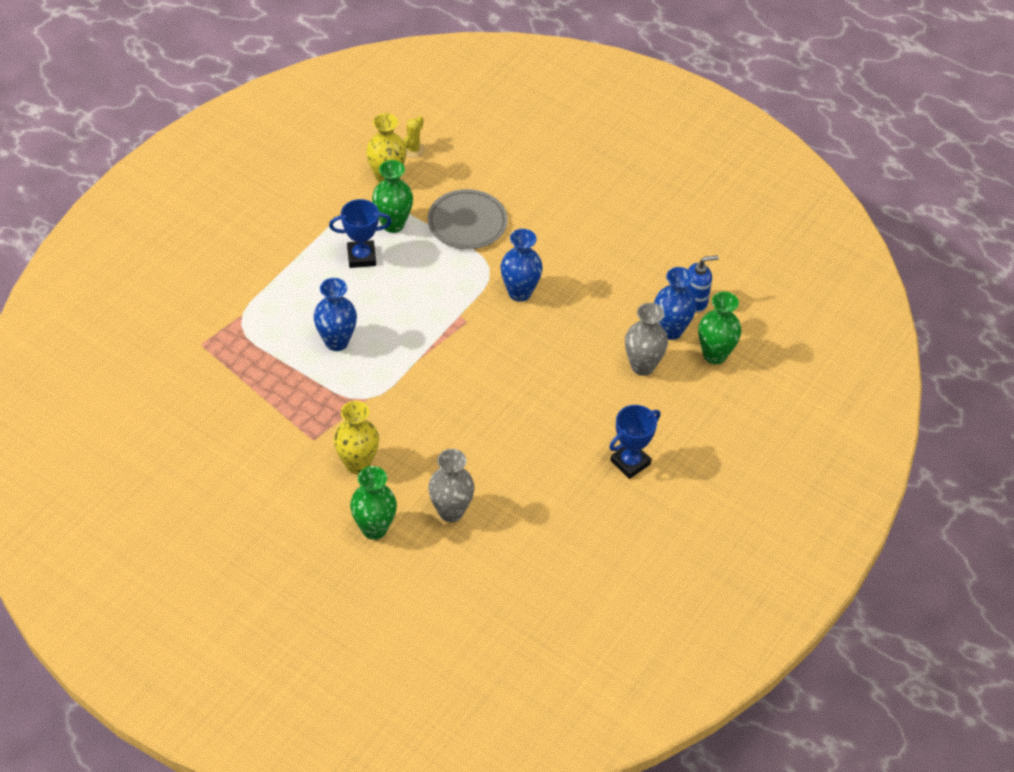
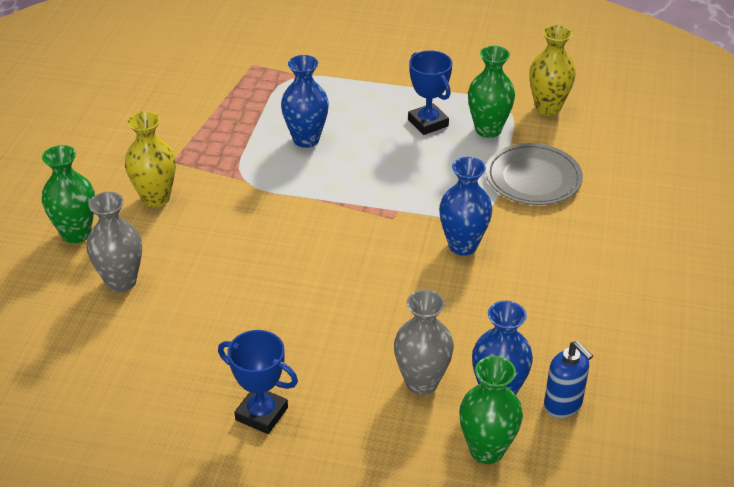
camera: 70 degrees right, 10 degrees down
(413, 150) = (602, 113): yellow cactus -> none

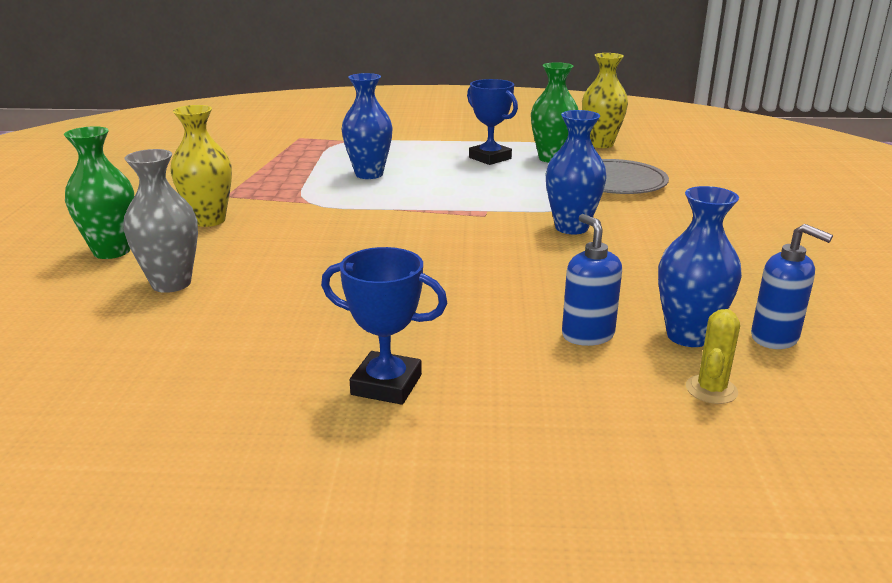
camera: 10 degrees left, 15 degrees down
(421, 382) = (587, 335): grey vase -> blue soap dispenser
(486, 450) = (711, 390): green vase -> yellow cactus

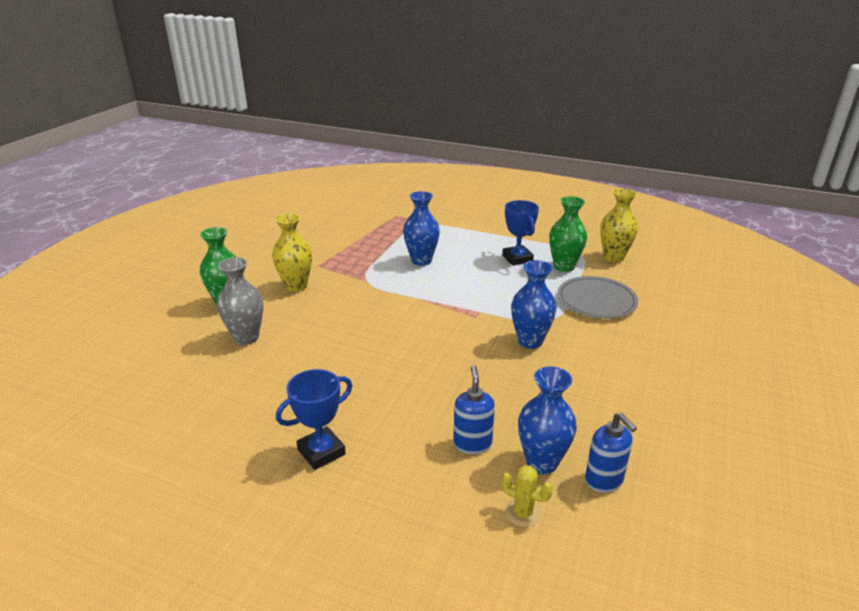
camera: 20 degrees right, 5 degrees up
(386, 385) = (321, 452): blue trophy -> blue trophy turned 75 degrees counterclockwise
(711, 390) = (522, 513): yellow cactus -> yellow cactus turned 75 degrees clockwise

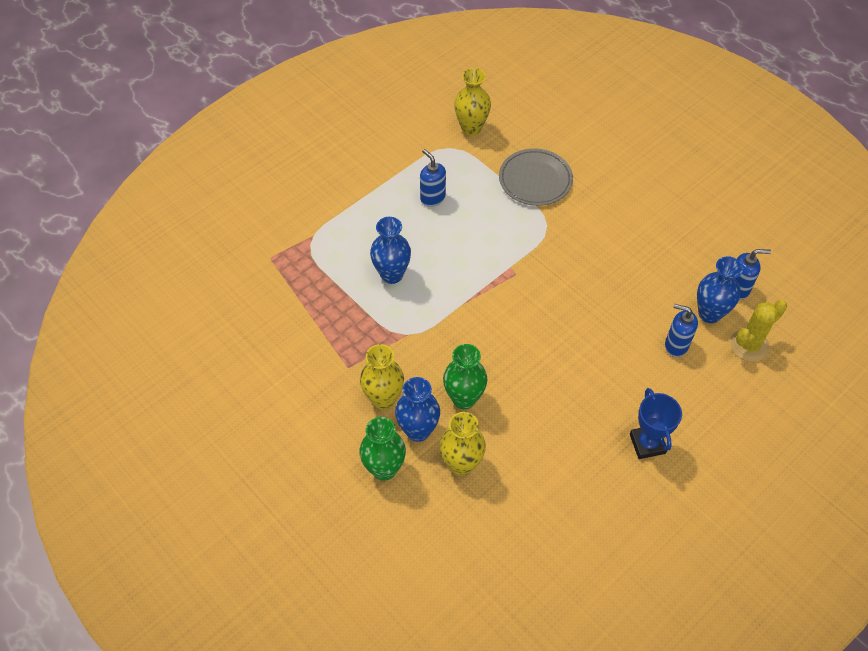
camera: 65 degrees left, 25 degrees up
(246, 338) = (461, 464): grey vase -> yellow vase
(517, 258) = (432, 198): blue trophy -> blue soap dispenser
(522, 513) = (749, 345): yellow cactus -> yellow cactus, size x1.59
(530, 341) = (571, 253): blue vase -> blue vase (418, 430)
(564, 267) = (467, 171): green vase -> green vase (464, 398)

